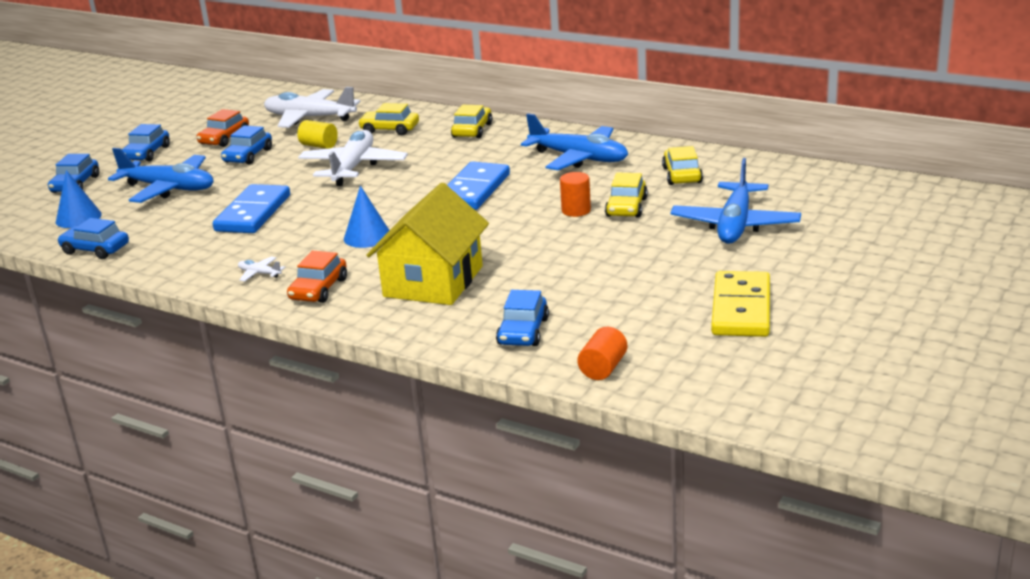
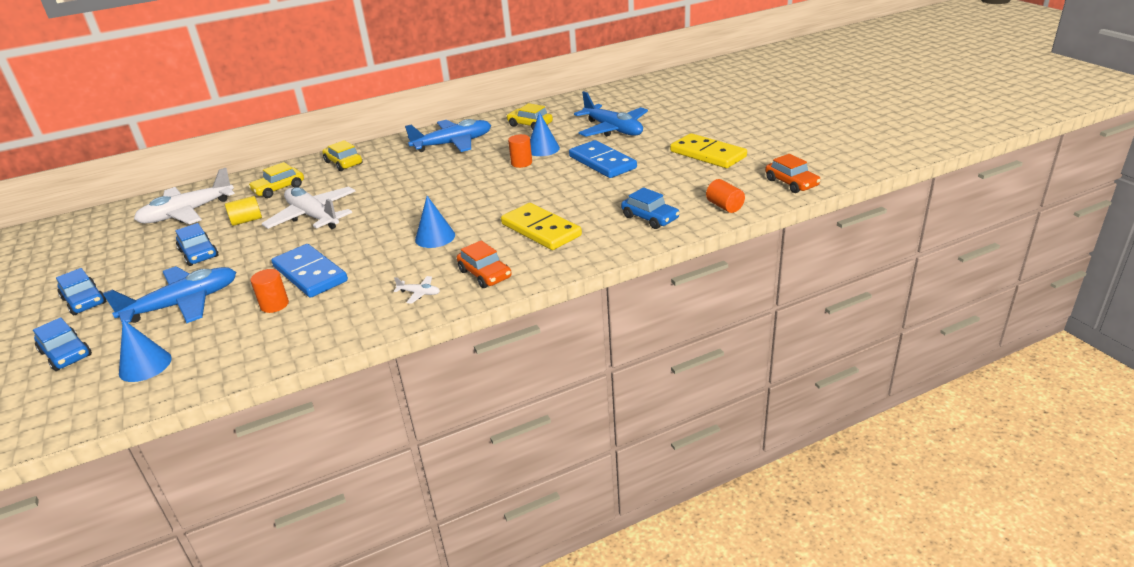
camera: 55 degrees left, 5 degrees up
(95, 249) = (231, 367): blue car -> none
(193, 222) = (274, 305): none -> orange cylinder
(224, 138) = (141, 257): orange car -> orange car (791, 183)
(259, 274) = (419, 293): white plane -> white plane turned 135 degrees counterclockwise
(433, 281) = (541, 230): yellow house -> yellow domino
(474, 190) = (435, 185): blue domino -> blue domino (602, 162)
(626, 207) = (543, 149): yellow car -> blue cone

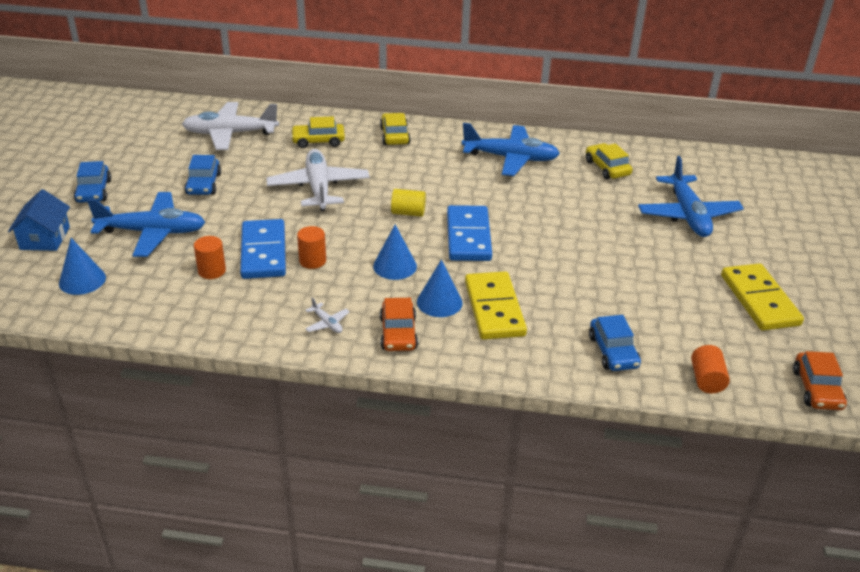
camera: 30 degrees right, 5 degrees up
(66, 354) = (45, 238): blue car -> blue house
(247, 220) = (265, 166): yellow cylinder -> yellow cylinder (408, 213)
(521, 163) = (552, 215): orange cylinder -> orange cylinder (312, 261)
(543, 149) = (590, 206): blue cone -> blue cone (439, 302)
(602, 162) = (634, 254): blue domino -> blue domino (468, 236)

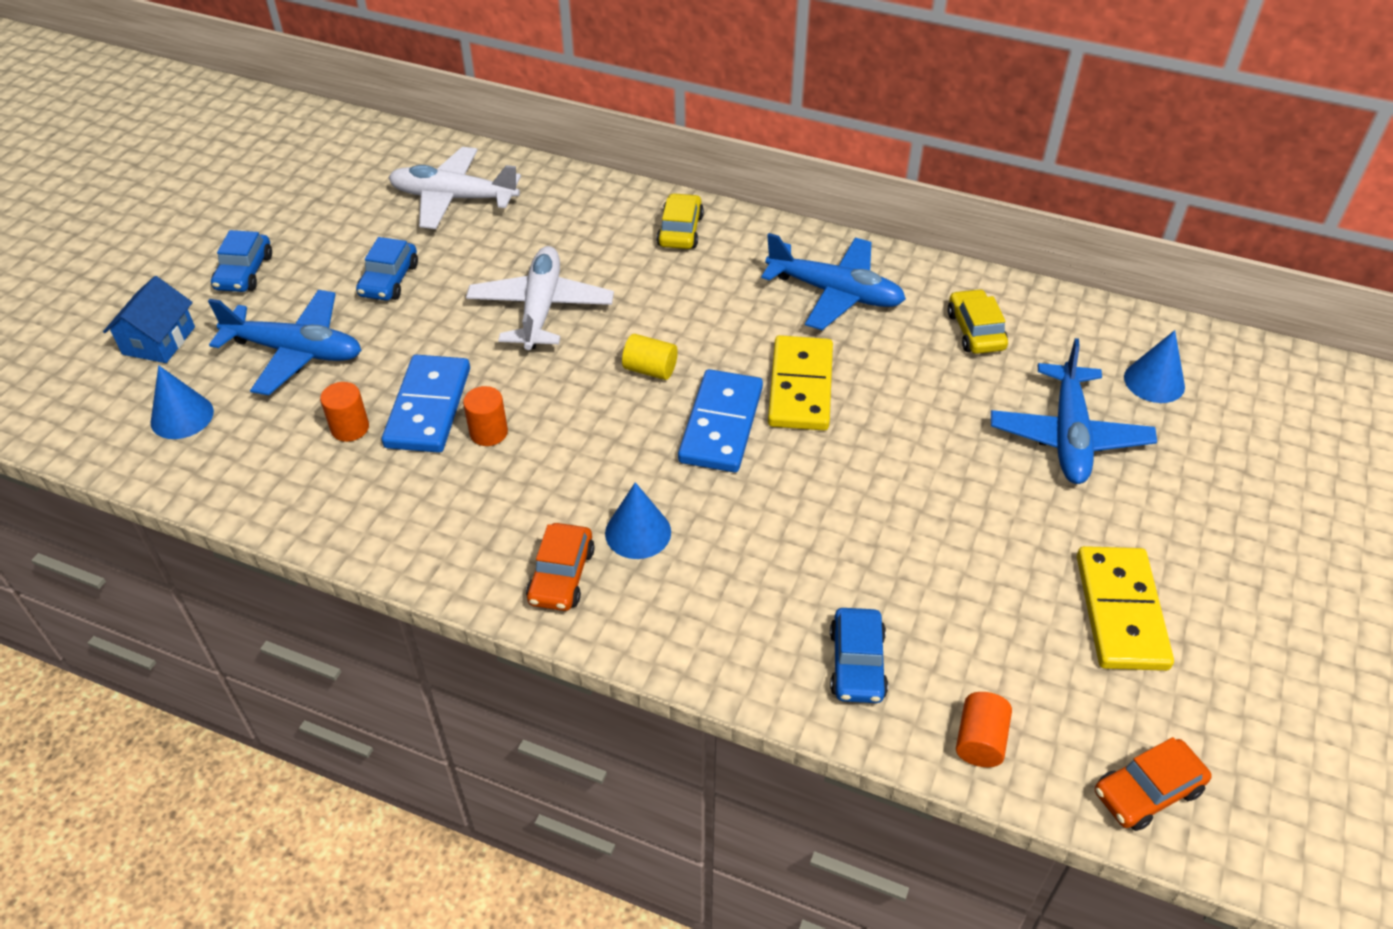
camera: 15 degrees right, 10 degrees up
(318, 141) = (569, 226): yellow car -> none
(327, 323) = (471, 541): white plane -> none
(395, 266) = (598, 459): blue cone -> blue cone (1154, 381)
(494, 308) = (712, 557): yellow domino -> yellow domino (801, 387)
(817, 389) = (1147, 791): orange car -> orange car turned 45 degrees clockwise

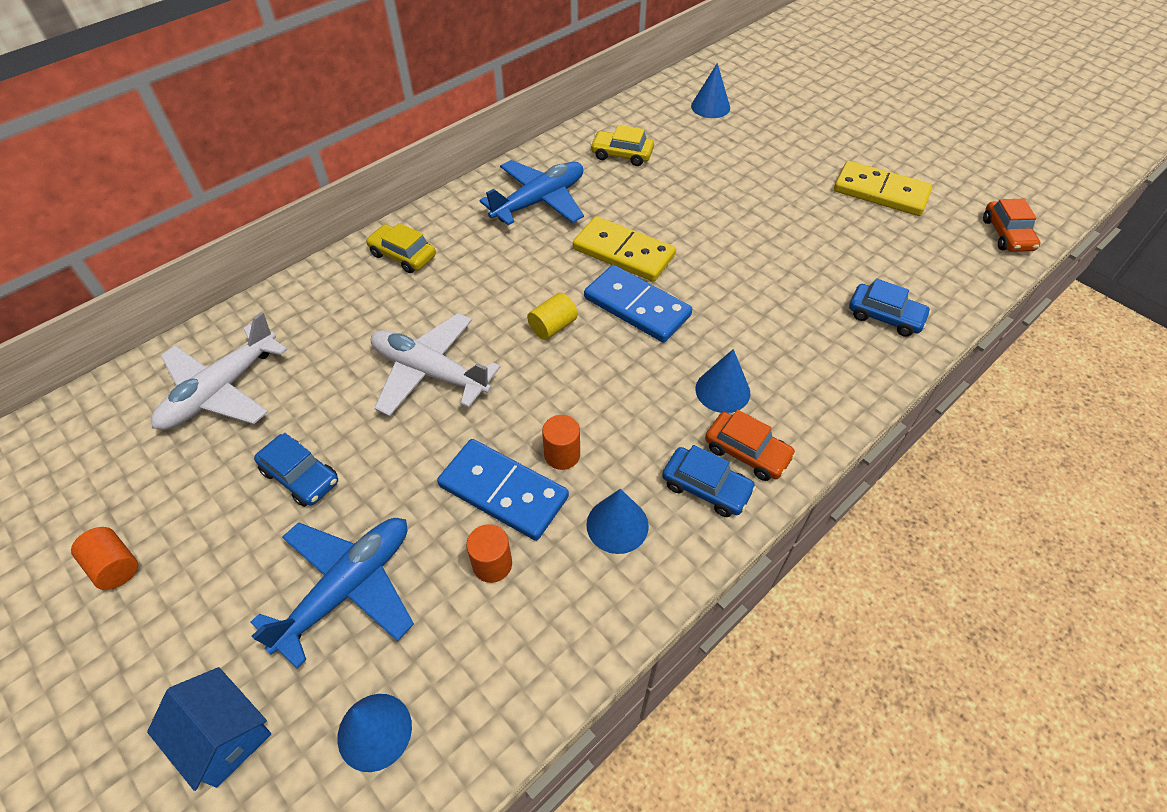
camera: 65 degrees left, 5 degrees up
(244, 272) = (175, 612): blue car -> blue car (706, 487)
(425, 498) = (617, 525): none -> blue cone
(980, 740) = (958, 285): orange cylinder -> orange cylinder (115, 566)
(1068, 436) = (736, 155): blue plane -> none

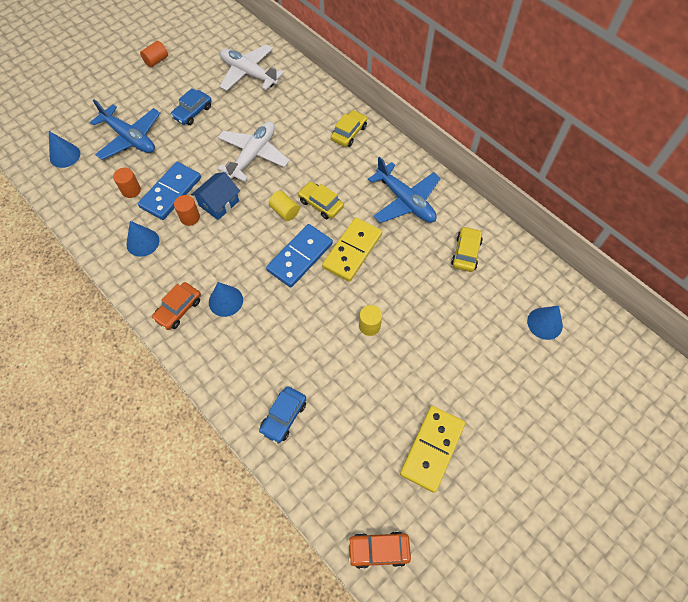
camera: 90 degrees right, 10 degrees up
(224, 735) = (76, 110): blue house -> blue house (219, 203)
(540, 285) = (321, 204): none -> yellow car
(706, 487) = (158, 285): blue car -> none
(738, 237) = (369, 326): none -> yellow cylinder

